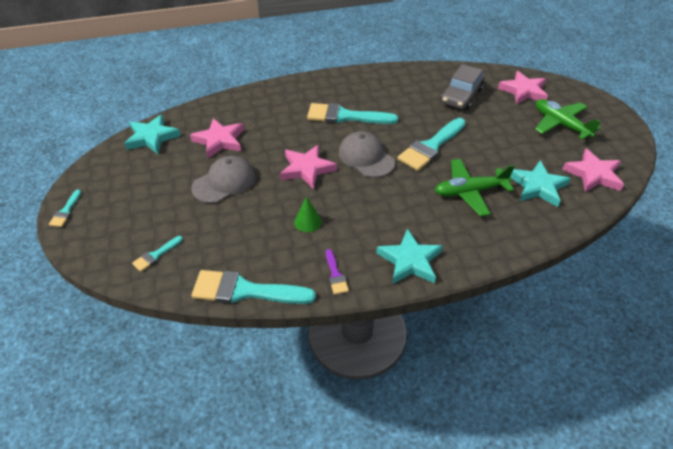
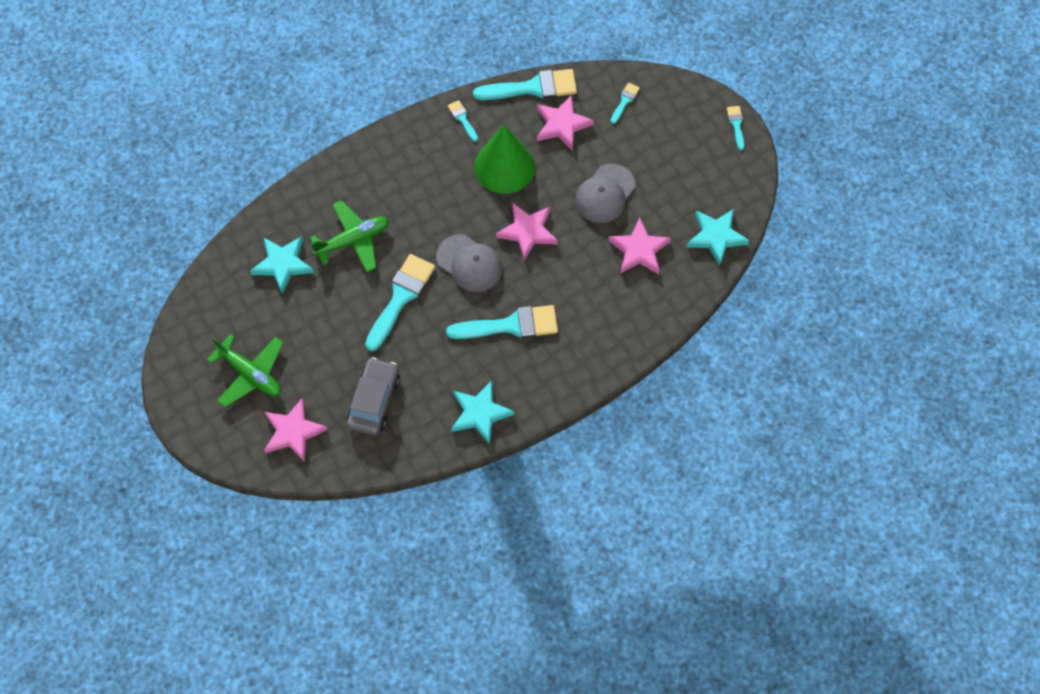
camera: 165 degrees right, 20 degrees up
(307, 222) = (504, 166): green cone -> green cone, size x2.30
(335, 275) = (462, 119): purple brush -> turquoise brush
(410, 261) = (401, 147): turquoise star -> turquoise star (480, 413)
(593, 174) = (222, 296): pink star -> pink star (562, 125)

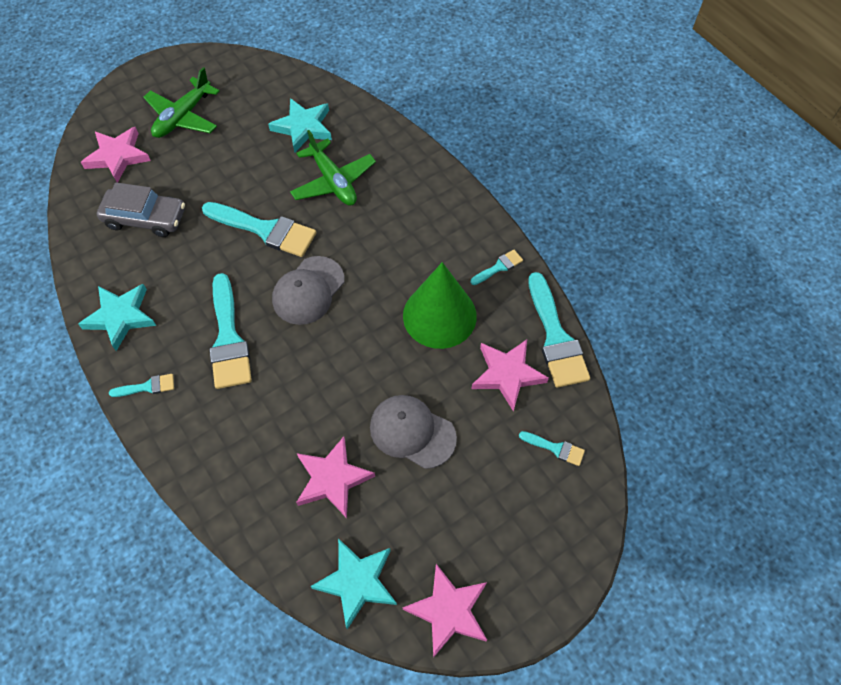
camera: 85 degrees right, 5 degrees down
(527, 232) = (352, 347): pink star -> pink star (448, 611)
(736, 125) = (542, 606): turquoise brush -> turquoise brush (147, 387)

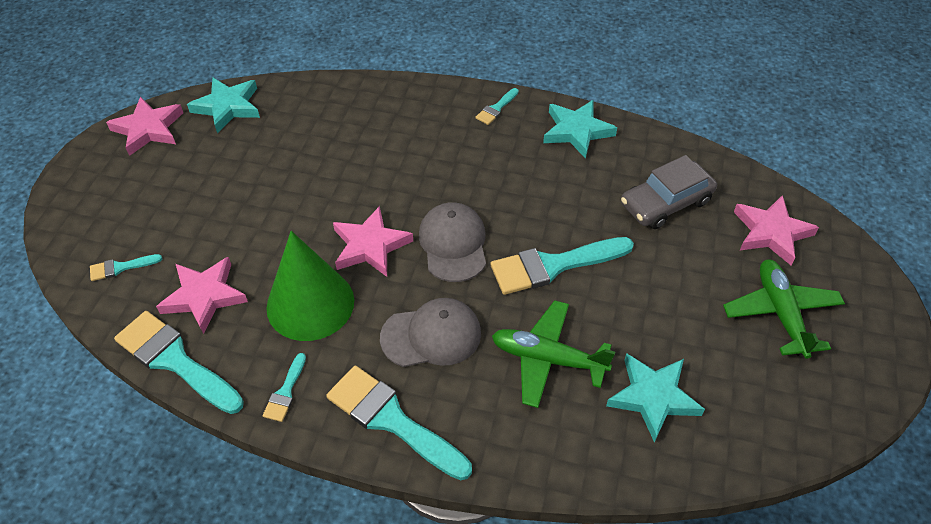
camera: 140 degrees right, 10 degrees down
(228, 338) = (477, 170): turquoise brush -> turquoise brush (392, 420)
(332, 479) = (297, 143): pink star -> pink star (370, 246)
(412, 432) = (259, 204): grey cap -> grey cap (431, 335)

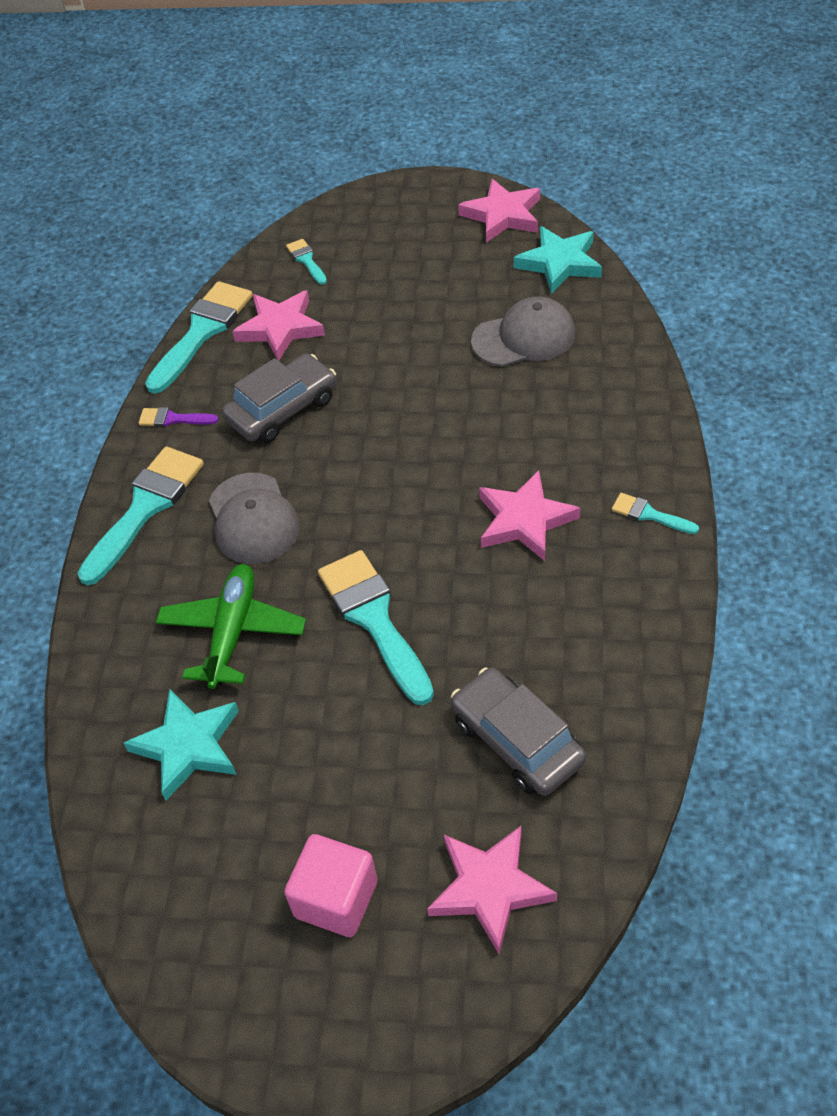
camera: 85 degrees right, 0 degrees up
(285, 391) = (173, 419): turquoise brush -> purple brush
(310, 303) = (282, 409): green cone -> grey car
(370, 246) = (372, 439): pink star -> pink star (524, 520)
(453, 244) = (390, 513): grey cap -> grey cap (524, 337)
(576, 131) = (634, 615): turquoise star -> none
(781, 313) = (336, 899): green plane -> pink cube

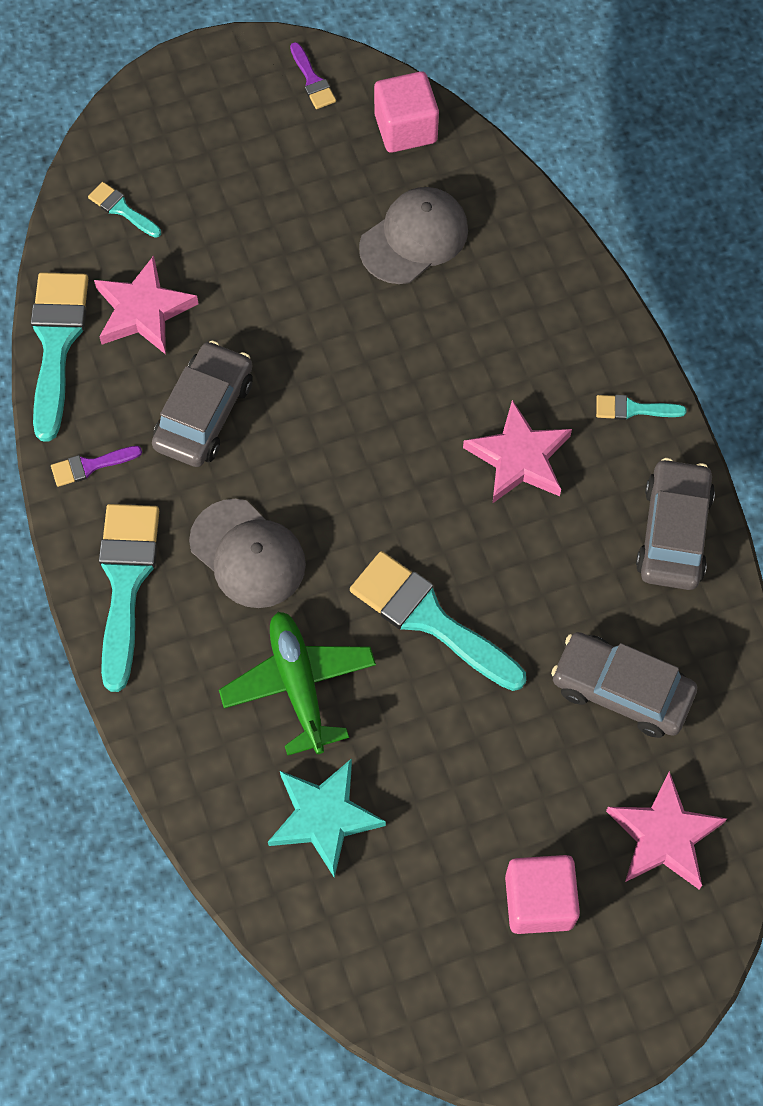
camera: 30 degrees left, 15 degrees up
(502, 215) = (312, 80): pink star -> purple brush
(559, 263) = (405, 128): turquoise star -> pink cube
(636, 624) = (673, 532): none -> grey car

